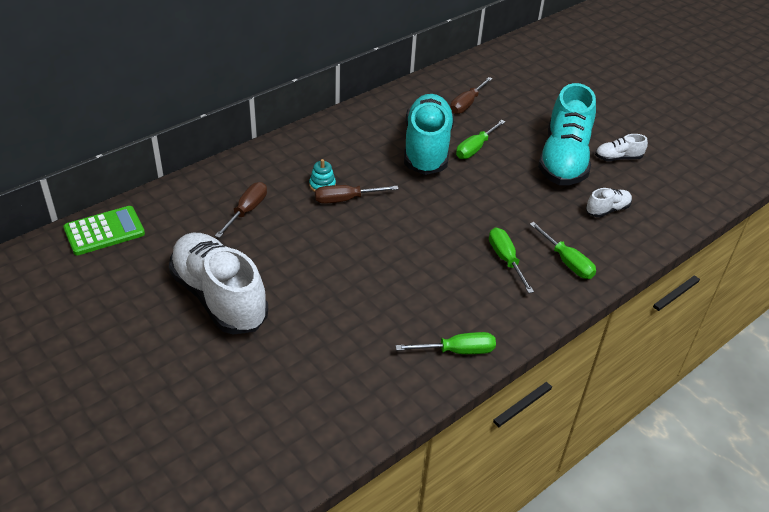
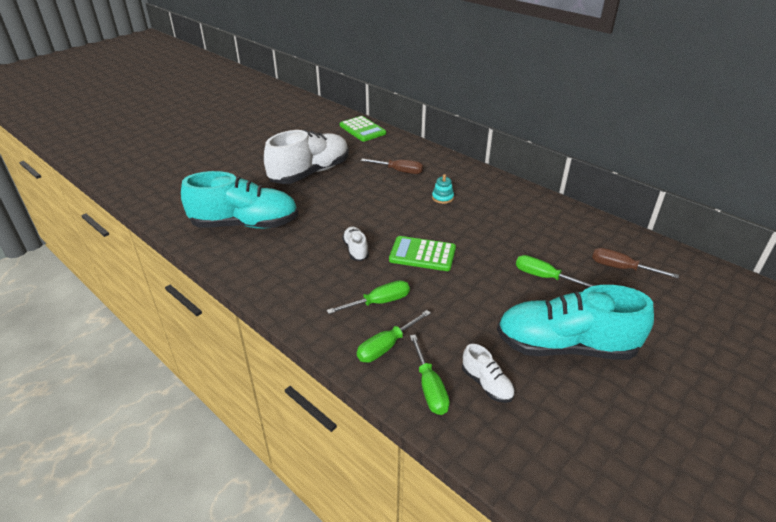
camera: 85 degrees right, 5 degrees down
(345, 199) = (429, 209): brown screwdriver -> none
(427, 149) = (524, 246): turquoise shoe -> turquoise shoe (245, 224)
(430, 218) = (422, 254): none -> green calculator
(458, 351) = (263, 278): green screwdriver -> green screwdriver (430, 388)
(618, 158) = (600, 400): white shoe -> white shoe (355, 250)

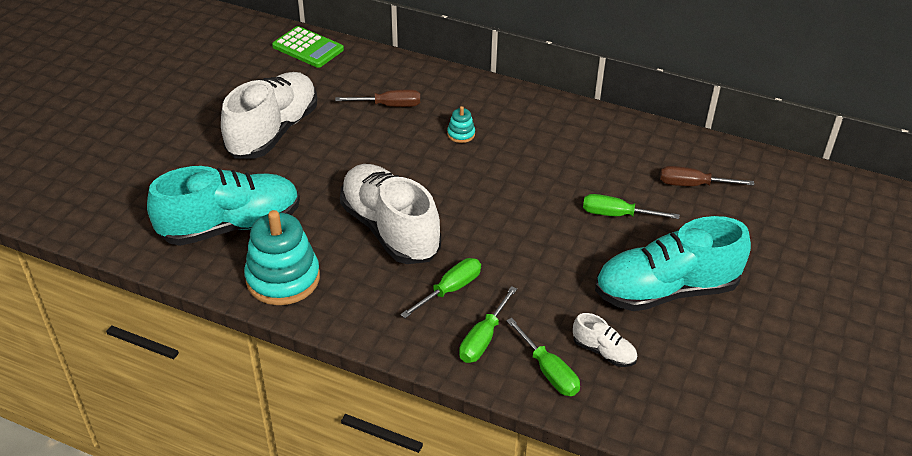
camera: 20 degrees left, 5 degrees up
(259, 266) = (283, 278): none -> turquoise stacking toy
(355, 250) = (390, 229): white shoe -> white shoe, size x2.29
(422, 254) = (471, 217): green calculator -> none

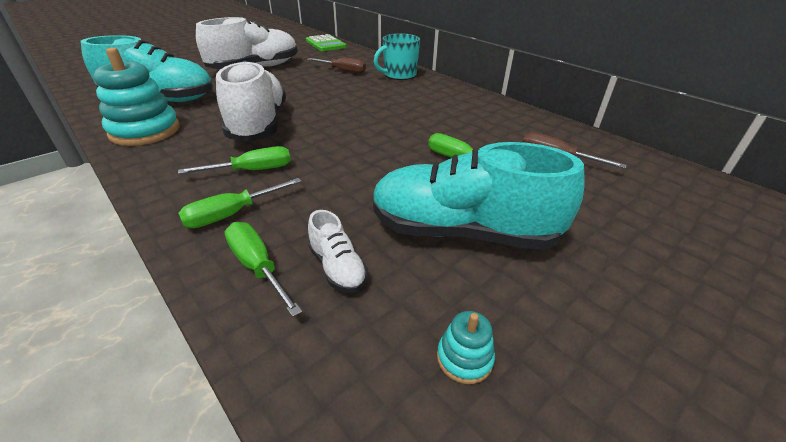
camera: 25 degrees right, 5 degrees down
(461, 94) = (399, 75): none -> turquoise mug
(461, 134) = (376, 91): turquoise stacking toy -> turquoise stacking toy (464, 358)
(549, 372) = (257, 266): green screwdriver -> green screwdriver turned 150 degrees clockwise

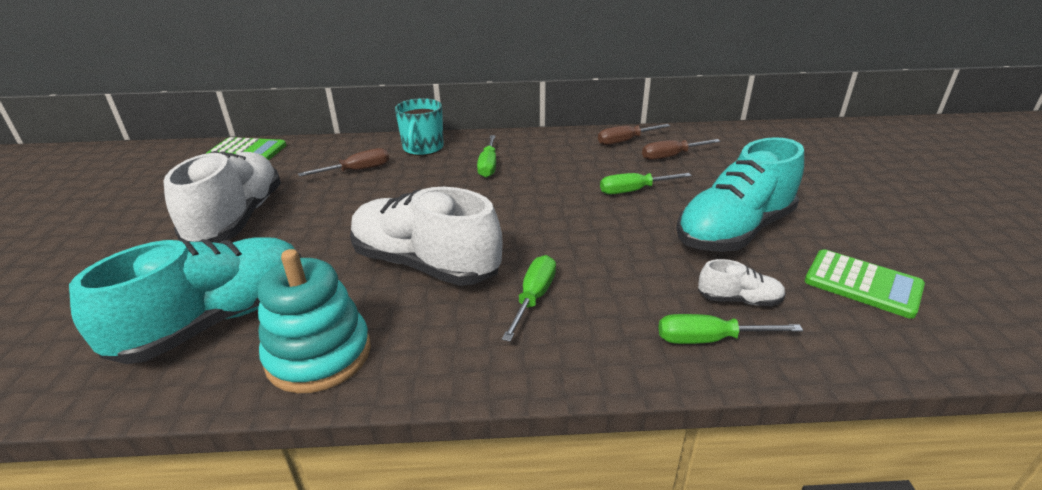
camera: 50 degrees left, 5 degrees down
(231, 214) = (610, 333): green screwdriver -> green screwdriver (488, 166)
(464, 358) = (862, 284): turquoise stacking toy -> green calculator
(542, 130) = (624, 141): none -> brown screwdriver

